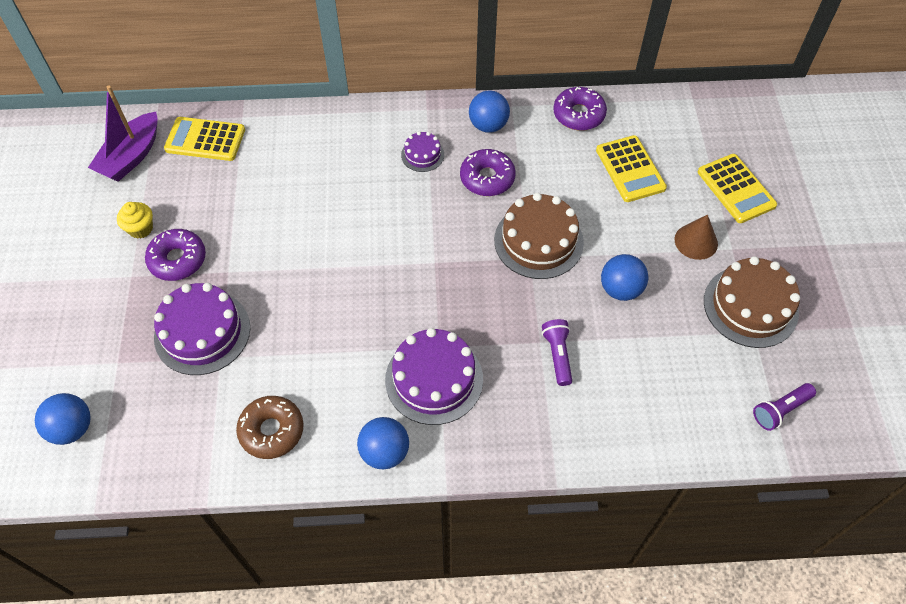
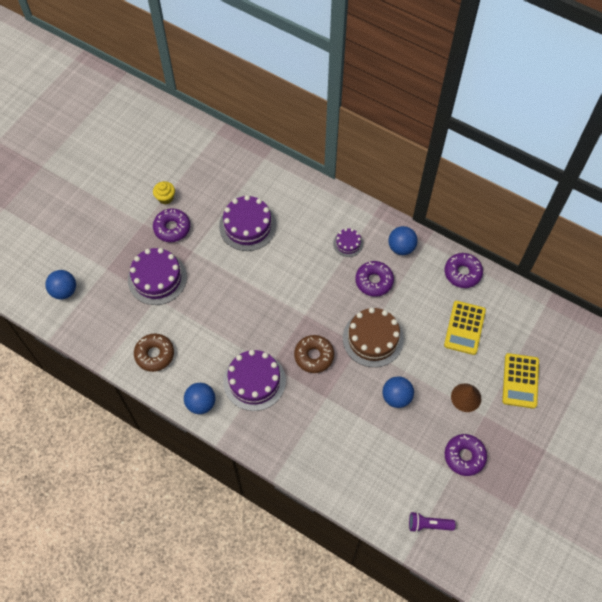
camera: 35 degrees right, 5 degrees up
(131, 156) = (188, 149): purple boat -> none
(205, 140) = (234, 162): yellow calculator -> none
(280, 202) = (247, 226): none -> purple cake
(485, 303) = (314, 356): none -> brown donut
(557, 355) = (330, 411): purple flashlight -> none
(750, 306) = (464, 456): brown cake -> purple donut

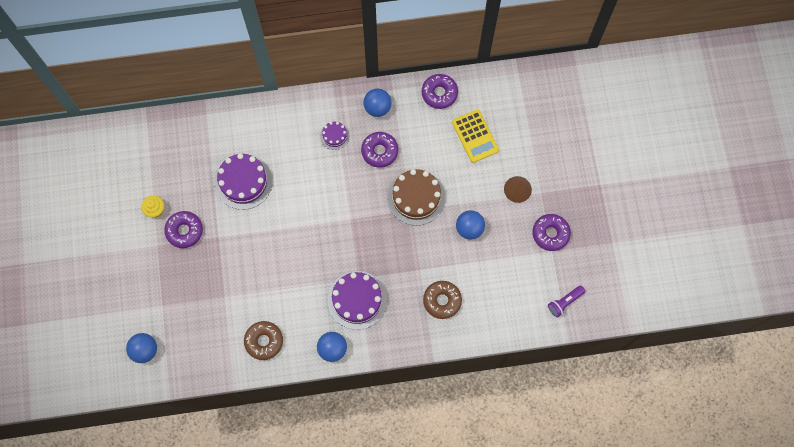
camera: 40 degrees left, 10 degrees up
(157, 278) = (210, 281): purple cake -> none
(314, 356) = (384, 245): brown donut -> brown donut (442, 301)
(520, 381) = (545, 146): yellow calculator -> none

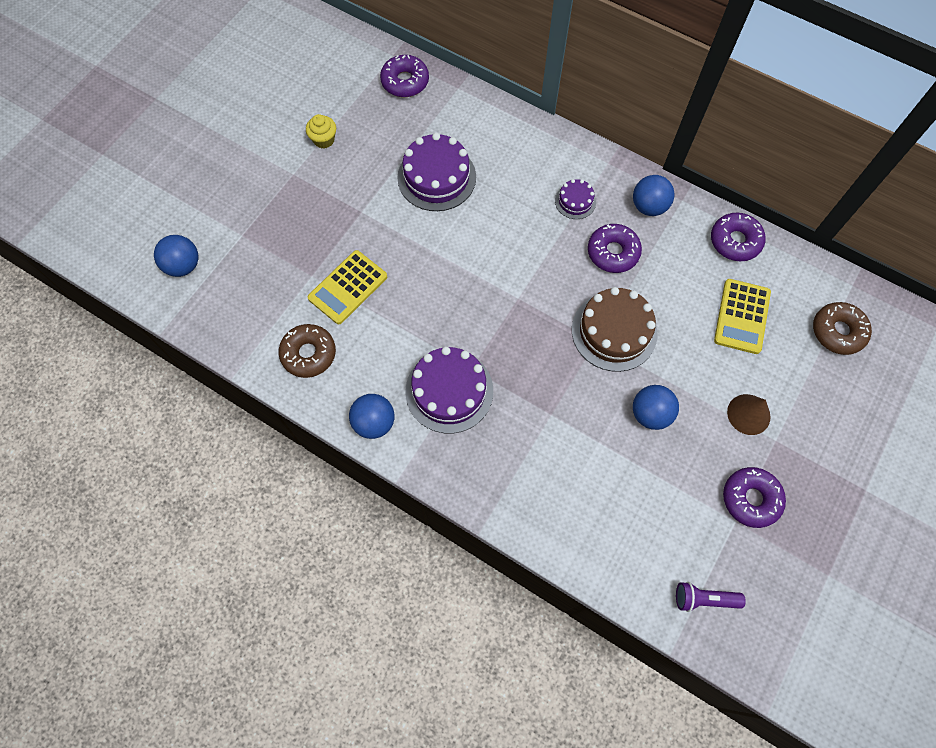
camera: 40 degrees right, 5 degrees down
(184, 231) = (333, 180): purple donut -> purple donut (405, 81)
(251, 287) = (348, 287): none -> yellow calculator
(442, 301) = (547, 471): brown donut -> brown donut (837, 331)

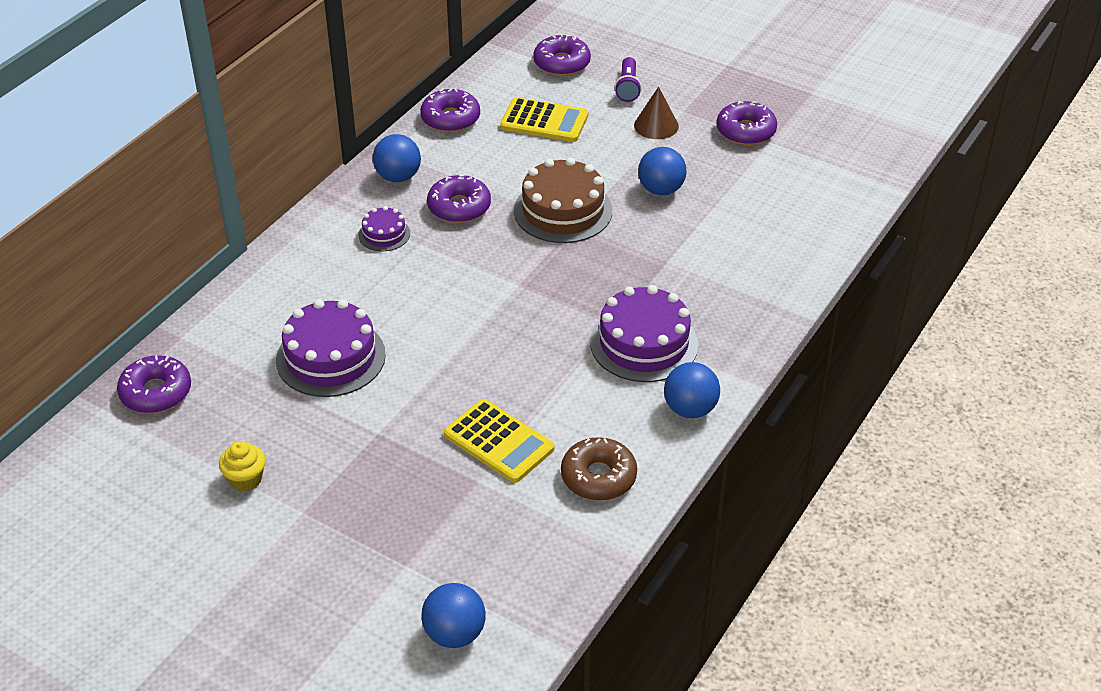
camera: 90 degrees left, 25 degrees down
(704, 599) = (850, 167): purple flashlight -> purple flashlight (628, 87)
(837, 331) = (562, 63): brown donut -> purple donut

